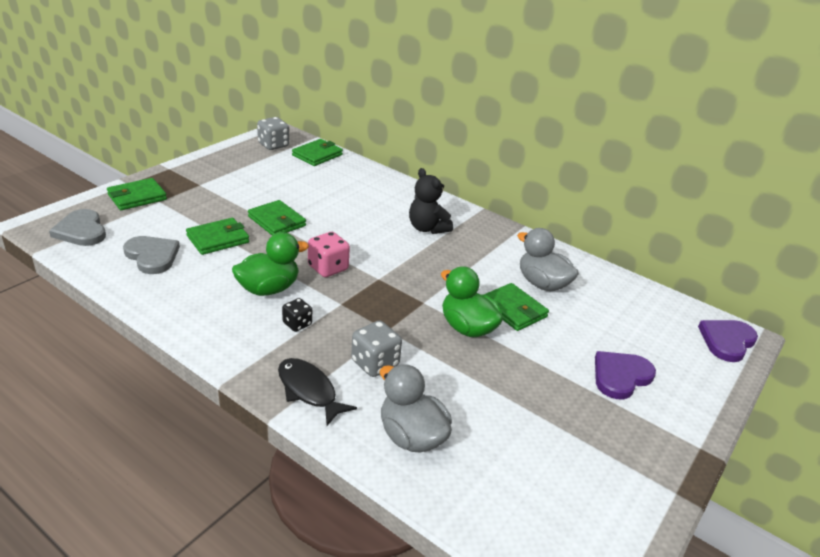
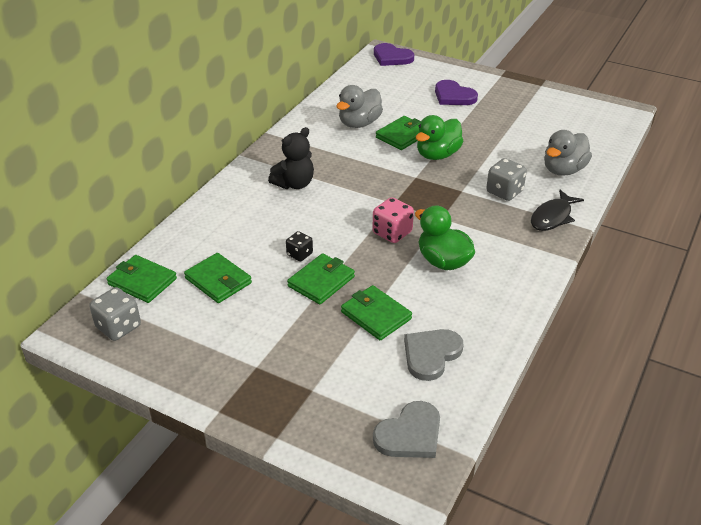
camera: 95 degrees left, 5 degrees up
(137, 197) = (310, 414): green wallet -> green wallet (218, 281)
(297, 324) = (482, 236): black dice -> black dice (299, 254)

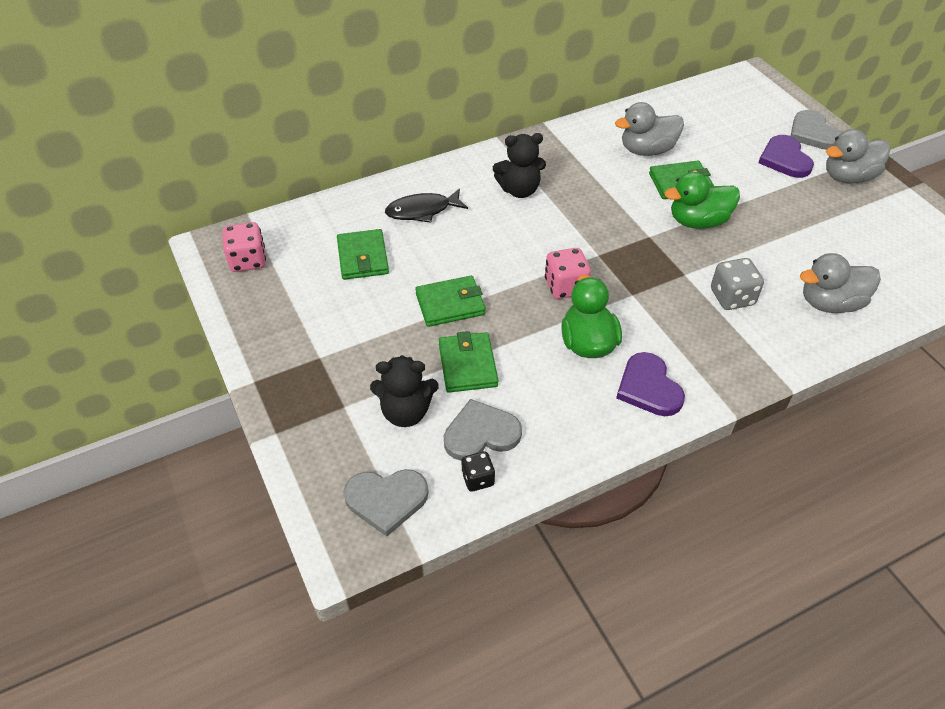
camera: 35 degrees right, 10 degrees up
(118, 327) = (248, 261): grey dice -> pink dice
(142, 281) = (302, 227): green wallet -> none
(299, 254) = (456, 266): black dice -> black dice (478, 479)
(363, 369) = (406, 412): none -> black teddy bear
(392, 57) = (757, 86): purple heart -> purple heart (648, 387)
(455, 74) = (813, 133): none -> grey heart
(501, 92) = (848, 177): none -> grey duck
(552, 217) = (759, 352): black fish -> black fish (422, 210)

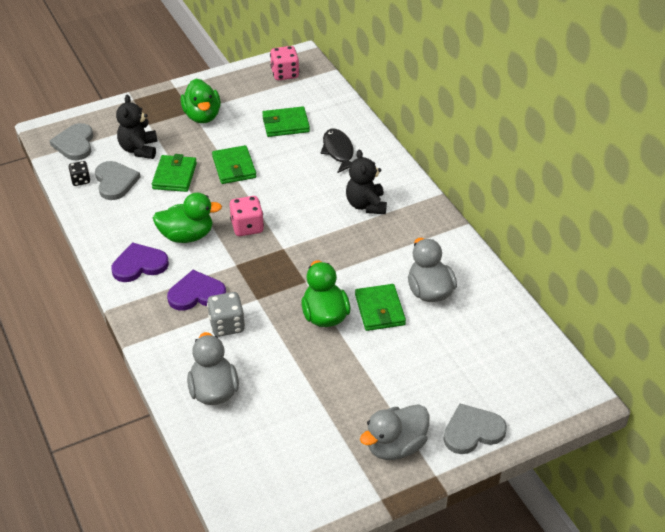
camera: 90 degrees right, 5 degrees down
(333, 344) = (202, 116): none -> green duck
(467, 365) = (174, 176): green wallet -> green wallet turned 75 degrees counterclockwise
(784, 159) = (423, 397): purple heart -> purple heart (196, 294)
(848, 177) = (395, 446): grey duck -> grey duck turned 105 degrees counterclockwise

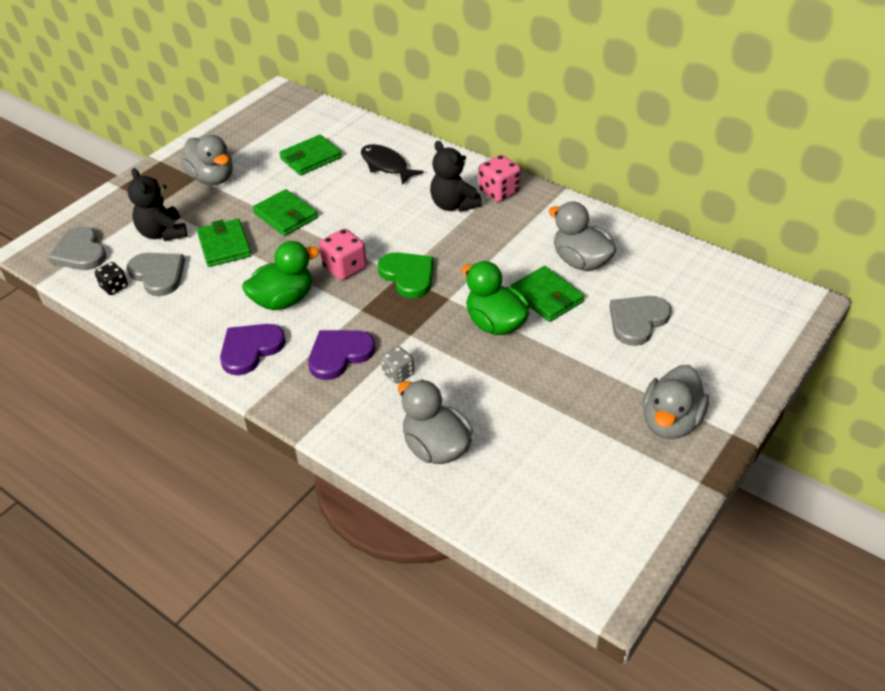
camera: 25 degrees left, 0 degrees up
(202, 116) = (212, 178): green duck -> grey duck
(227, 325) = (398, 373): grey dice -> grey dice, size x0.64
(285, 74) = (274, 113): pink dice -> pink dice (499, 192)
(289, 251) = (408, 275): none -> green heart
(472, 431) = (731, 375): grey heart -> grey heart (637, 321)

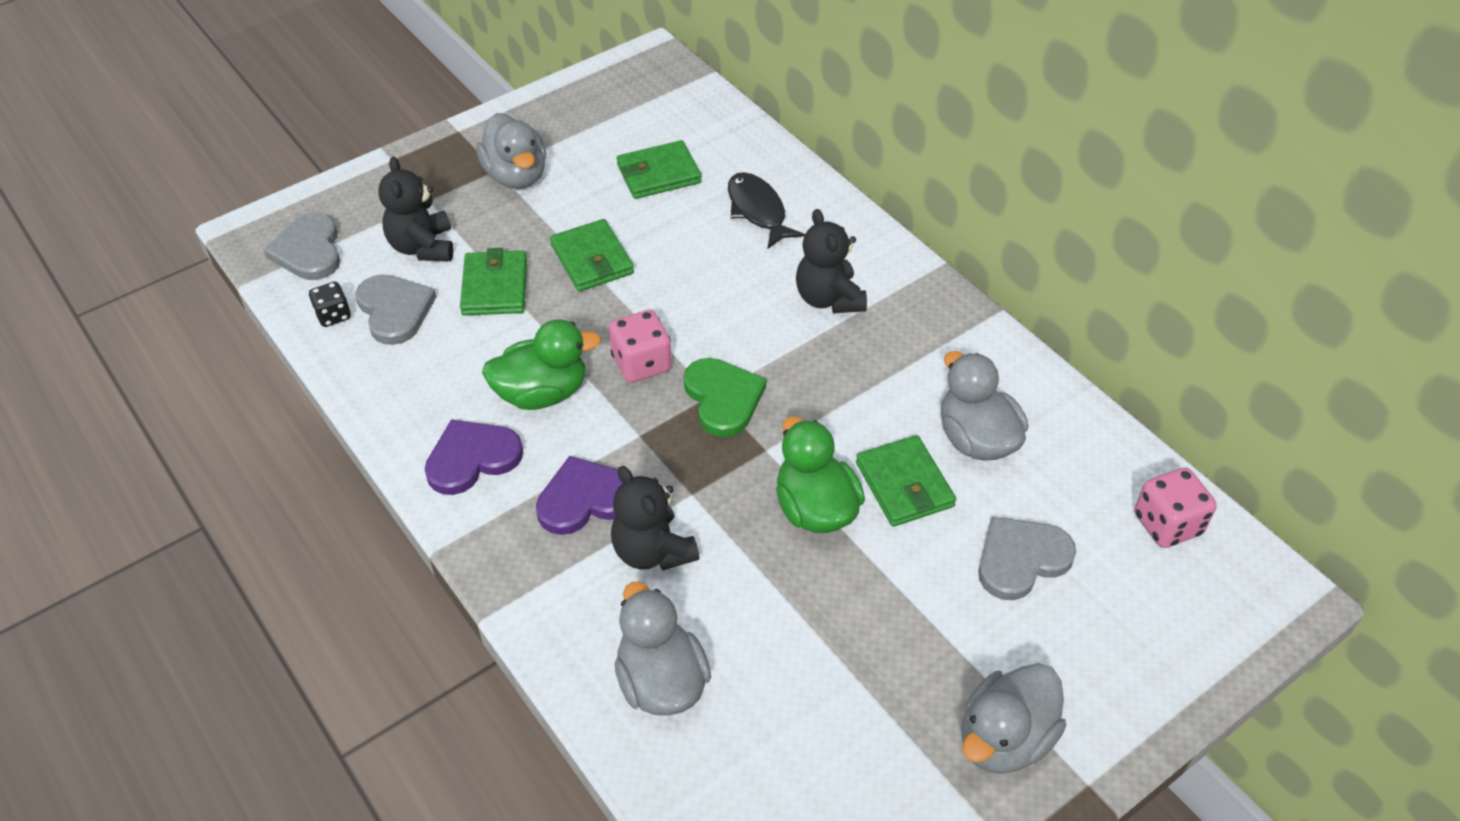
camera: 15 degrees right, 5 degrees up
(398, 373) = (652, 551): grey dice -> black teddy bear
(499, 192) = (901, 293): pink dice -> pink dice (1167, 524)

